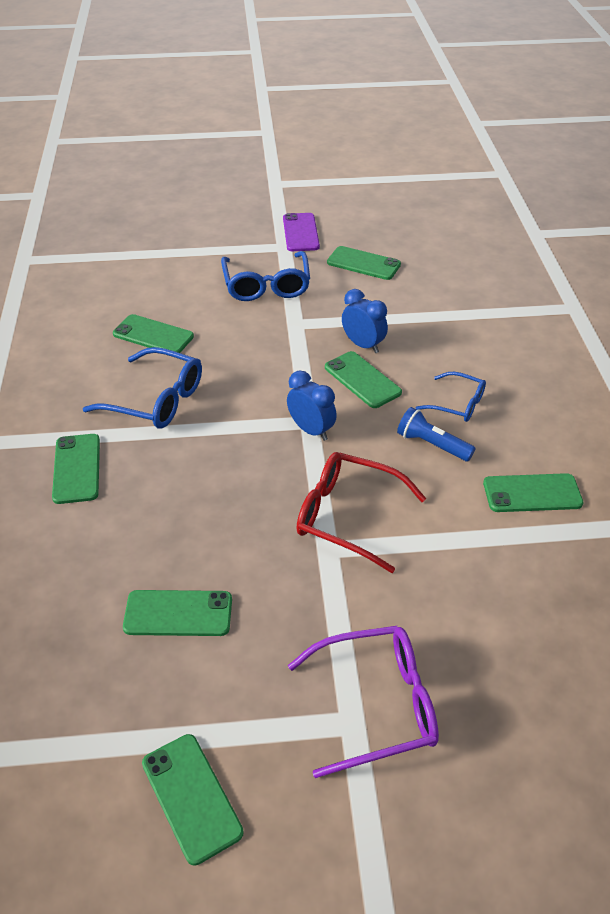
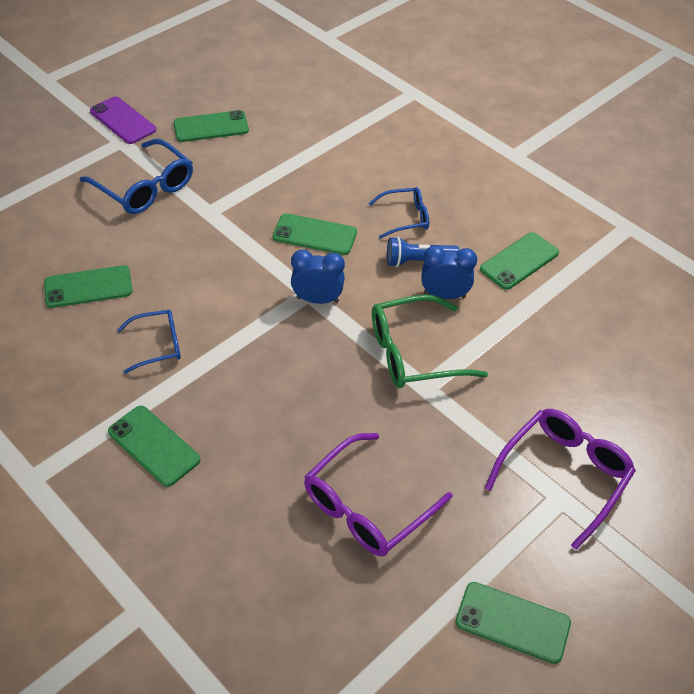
camera: 40 degrees left, 5 degrees up
(155, 399) = (157, 345): blue glasses -> blue glasses, size x0.61
(178, 613) = (368, 506): green phone -> purple glasses
(348, 516) = (415, 353): red glasses -> green glasses
(363, 345) = (285, 204): blue clock -> blue clock (444, 295)

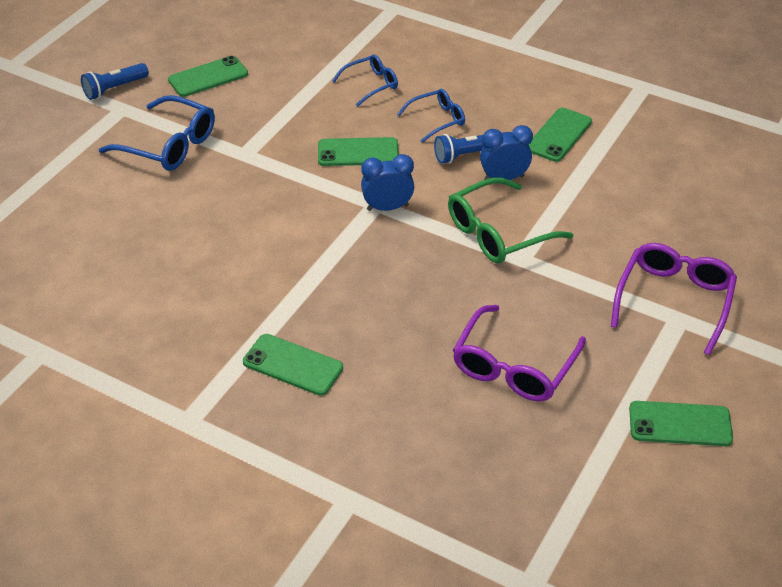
camera: 15 degrees left, 5 degrees down
(88, 287) = (158, 245): green phone -> none
(123, 121) = (114, 89): purple phone -> blue flashlight
(157, 345) = (252, 280): blue glasses -> blue glasses (370, 85)

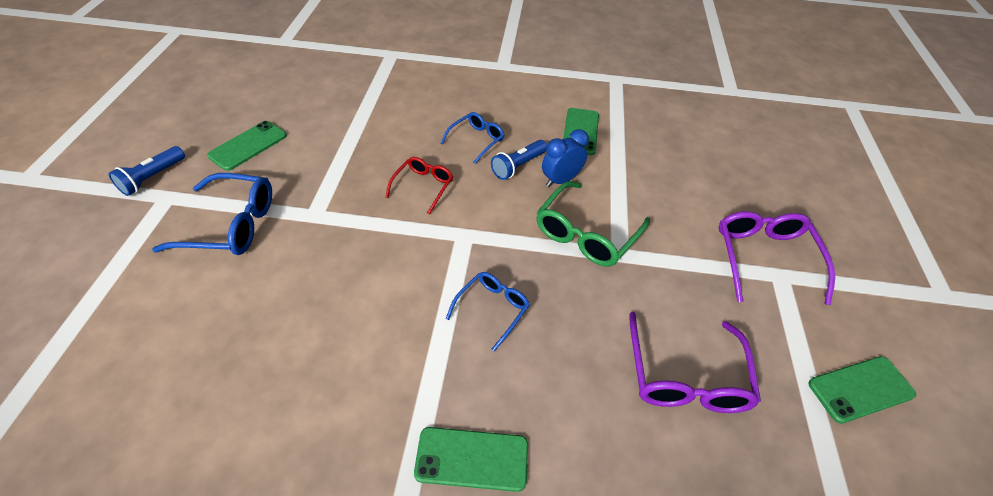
camera: 25 degrees left, 5 degrees up
(358, 152) = (423, 187): green phone -> red glasses
(370, 85) = (403, 121): blue glasses -> blue glasses (492, 309)
(387, 208) = (477, 235): blue clock -> none

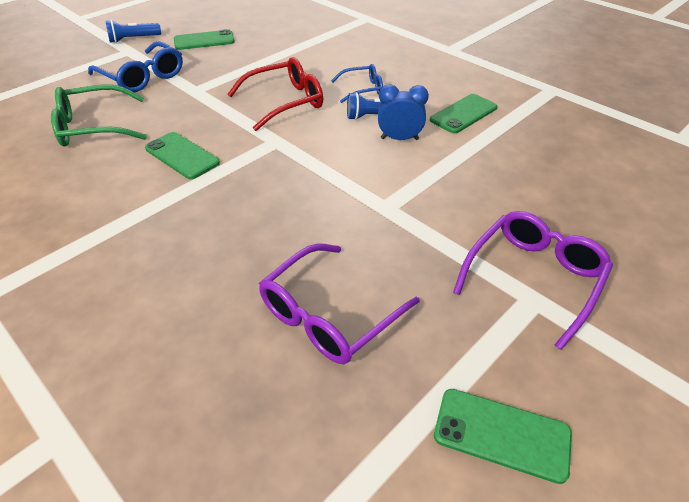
camera: 40 degrees right, 5 degrees down
(423, 187) = (284, 102): red glasses -> red glasses, size x1.65
(472, 459) = (110, 266): green phone -> green phone (182, 156)
(492, 309) = (236, 192): blue glasses -> none
(587, 233) = (374, 181): green glasses -> green glasses (94, 127)

